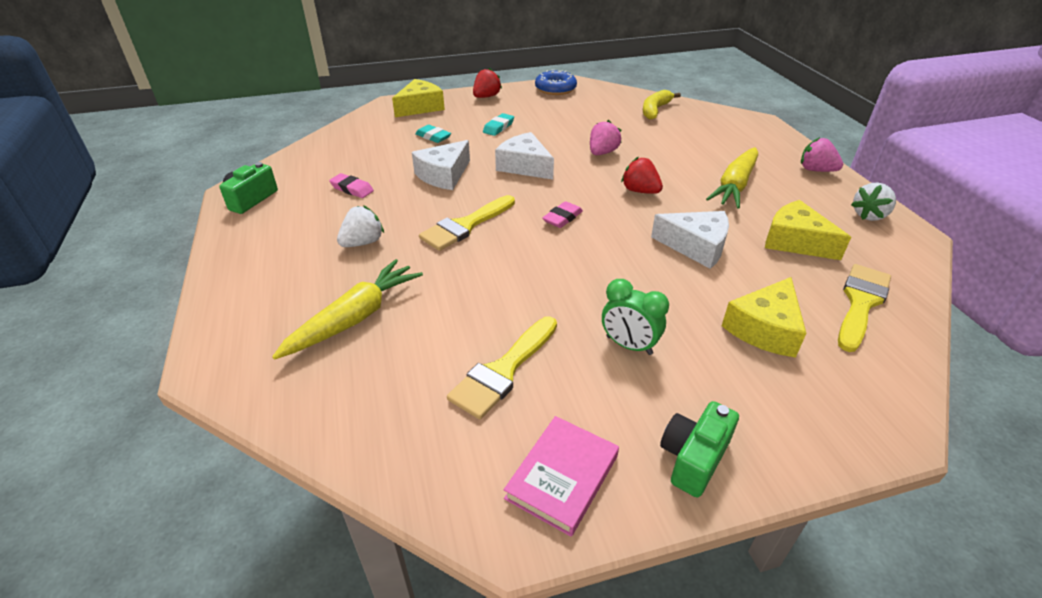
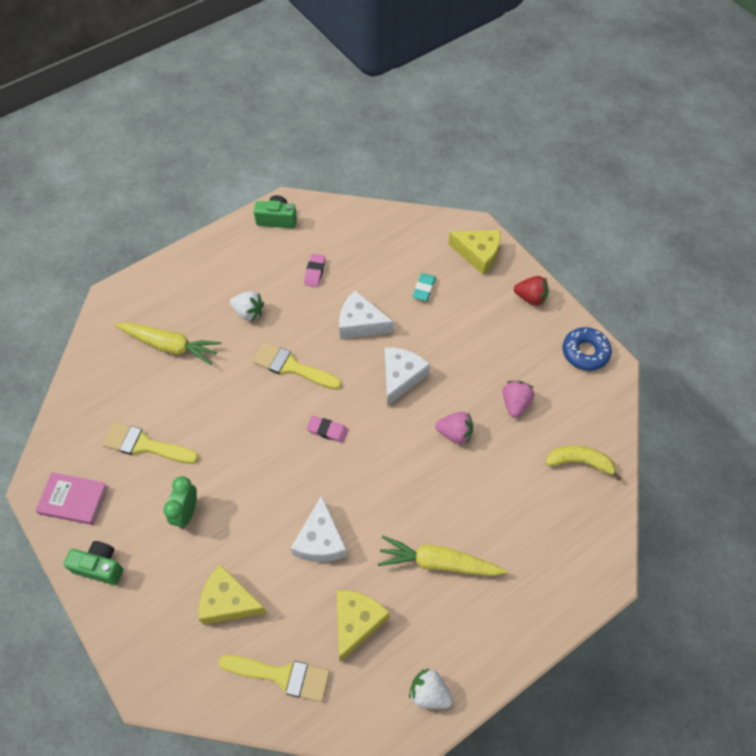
camera: 70 degrees right, 20 degrees up
(498, 127) = (467, 332): turquoise eraser -> none
(640, 191) = (394, 480): red strawberry -> none
(816, 170) = (506, 642): pink strawberry -> pink strawberry (515, 403)

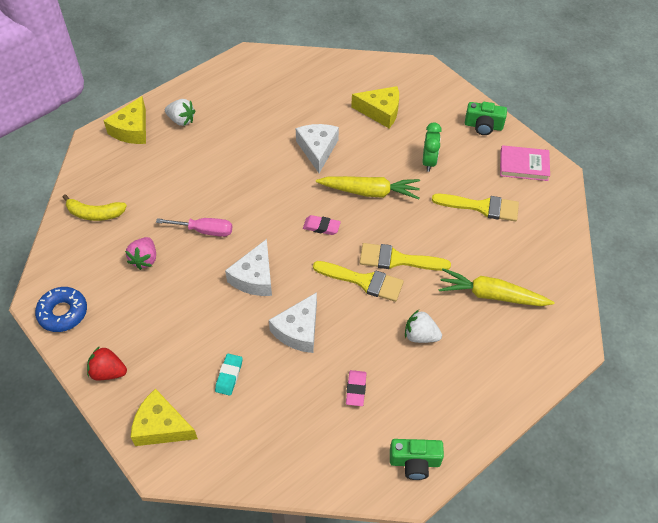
camera: 175 degrees right, 5 degrees down
(282, 676) = (334, 77): yellow brush -> yellow brush (397, 259)
(356, 622) = (285, 105): yellow cheese -> yellow cheese (132, 130)
(360, 323) = (298, 330): white cheese -> white cheese turned 105 degrees clockwise
(429, 693) = (234, 74): white strawberry -> white strawberry (181, 120)
(439, 563) = (224, 140): yellow carrot -> yellow carrot (369, 192)
(455, 433) = (204, 231): pink strawberry -> pink screwdriver

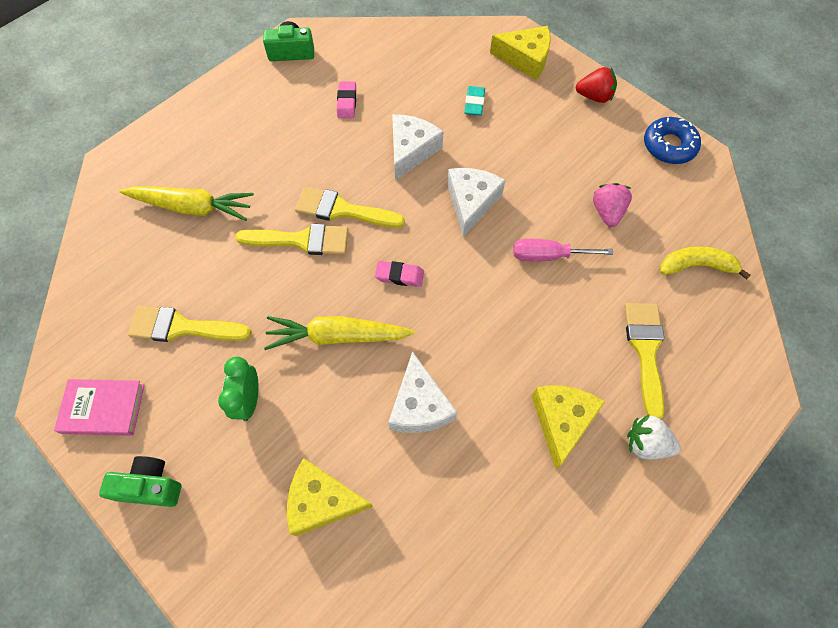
camera: 175 degrees right, 10 degrees up
(132, 130) = (714, 414): yellow cheese -> yellow cheese (561, 420)
(159, 165) = (645, 350): none -> yellow brush
(420, 335) = (279, 157): white strawberry -> none

